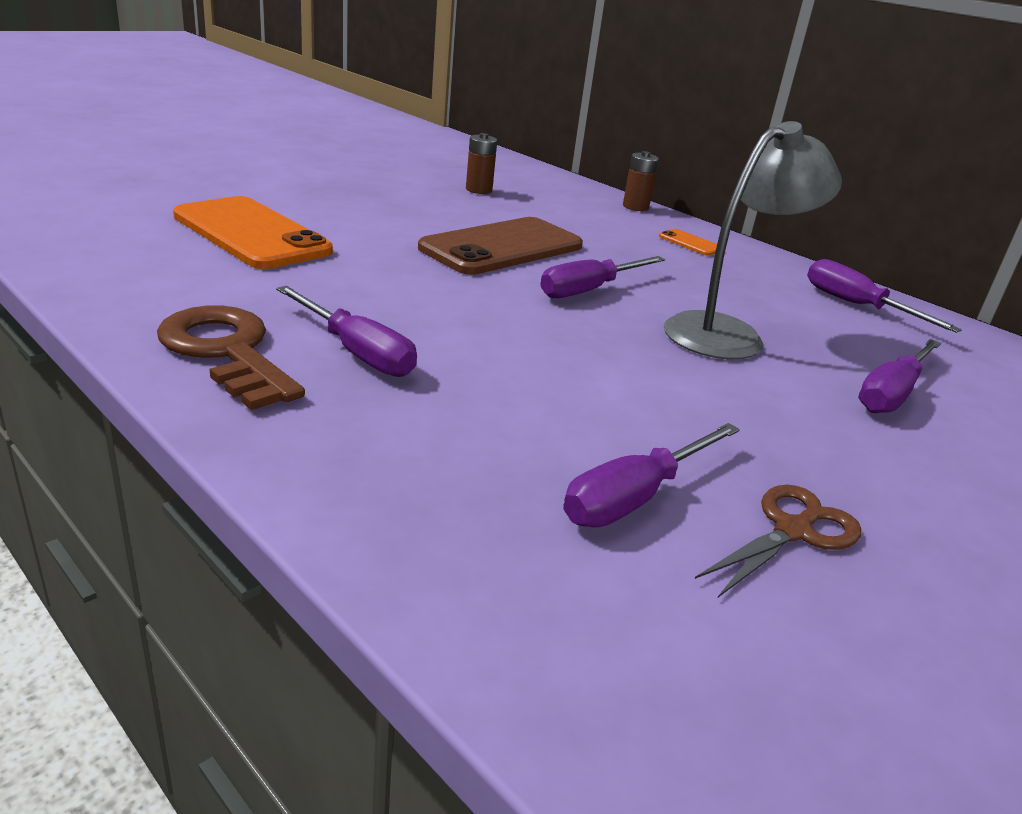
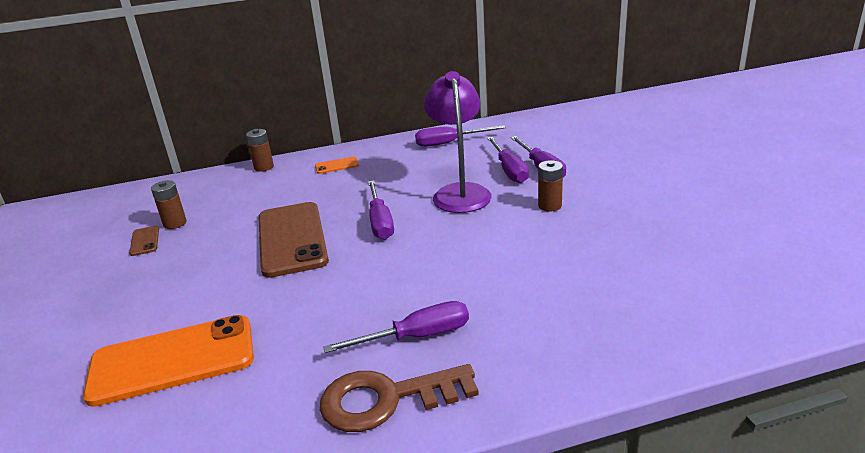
camera: 55 degrees left, 0 degrees up
(436, 184) = (145, 241): none -> brown phone
(635, 497) = (607, 271): purple screwdriver -> purple screwdriver (509, 170)
(727, 333) = (460, 192): grey lamp -> purple lamp
(781, 415) = (549, 206): none -> brown battery
(792, 531) = (642, 236): brown scissors -> none

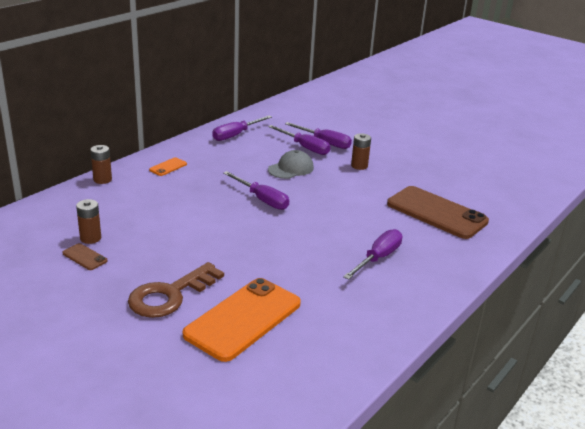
camera: 40 degrees left, 0 degrees up
(292, 239) = (212, 225): brown phone -> brown phone (436, 213)
(387, 399) = (404, 292): brown key -> brown key (170, 295)
(460, 192) = (291, 168): purple lamp -> grey cap

